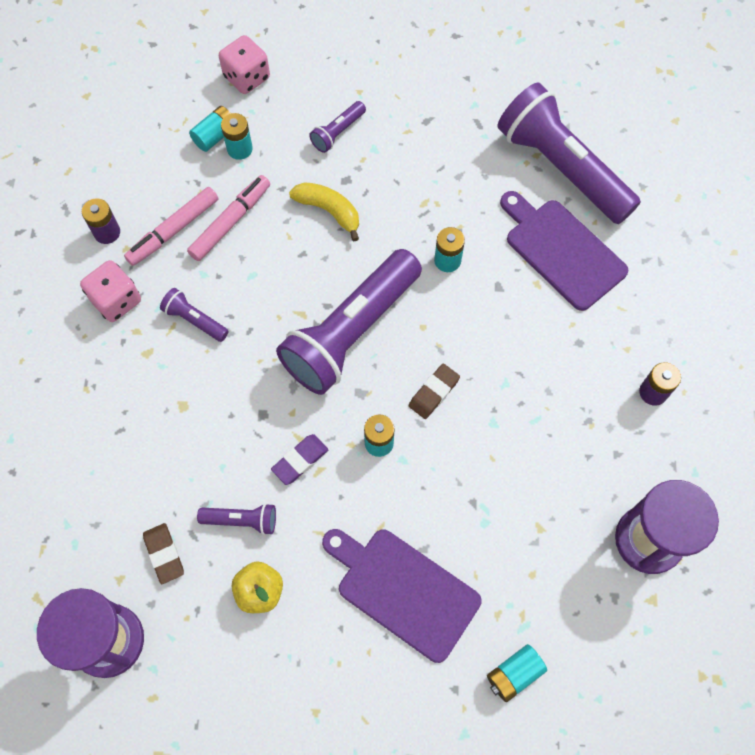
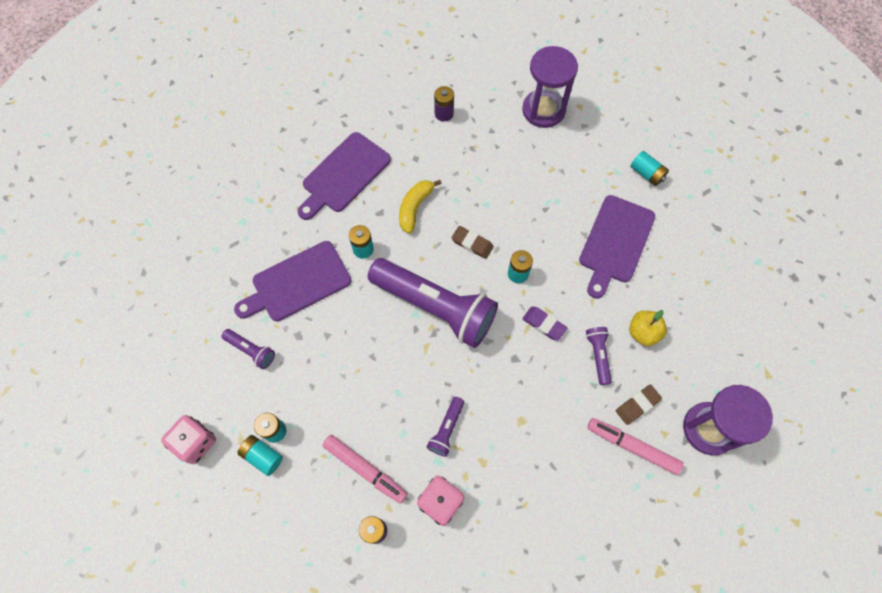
camera: 100 degrees left, 0 degrees up
(230, 222) = (351, 422): pink marker -> pink marker (633, 447)
(329, 211) = (330, 343): yellow banana -> yellow banana (415, 208)
(413, 184) = (297, 283): none -> purple cutting board
(561, 168) = (272, 181): purple flashlight -> none

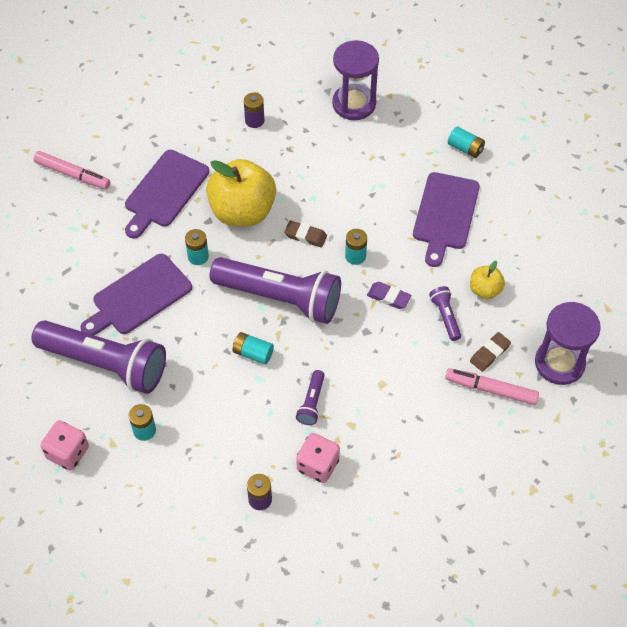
camera: 10 degrees left, 10 degrees down
(251, 350) = (105, 364): purple flashlight -> purple flashlight, size x2.37
(262, 456) = (137, 454): turquoise battery -> turquoise battery (253, 353)
(365, 469) = (239, 449): pink marker -> pink marker (72, 174)
(415, 208) = (242, 211): yellow banana -> yellow apple

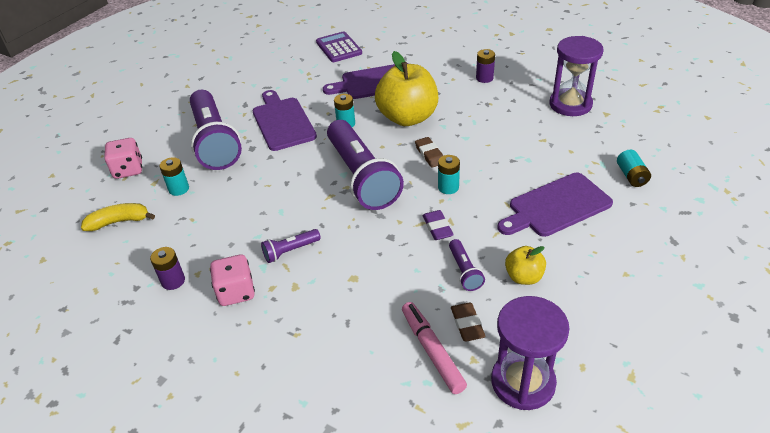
camera: 50 degrees right, 15 degrees down
(72, 174) = (338, 48): pink marker -> purple calculator
(138, 296) = (283, 122): purple cutting board -> purple cutting board turned 60 degrees clockwise
(139, 498) = (119, 222): none -> yellow banana
(253, 353) = (299, 195): turquoise battery -> none
(445, 317) = (464, 271): purple flashlight -> purple flashlight turned 135 degrees clockwise
(490, 353) = (467, 324): brown eraser -> brown eraser turned 75 degrees clockwise

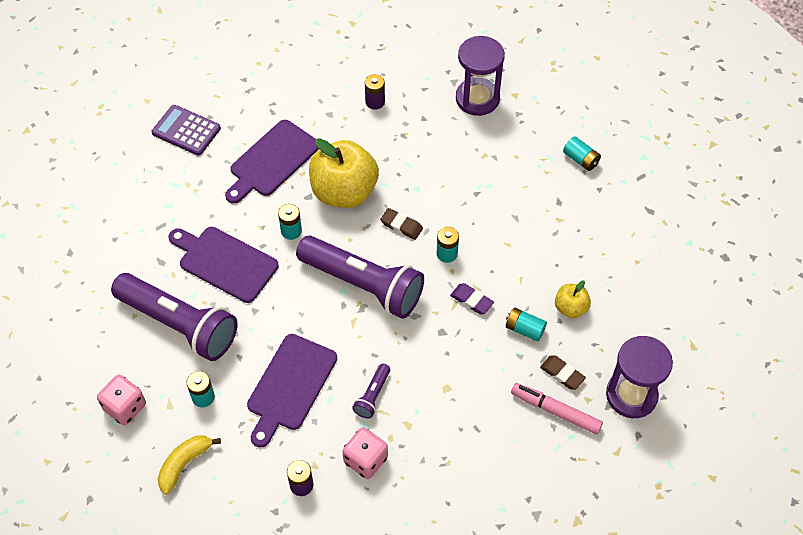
camera: 40 degrees left, 15 degrees up
(464, 271) = (524, 329): purple flashlight -> turquoise battery
(556, 206) = (546, 224): purple cutting board -> purple cutting board (290, 386)

